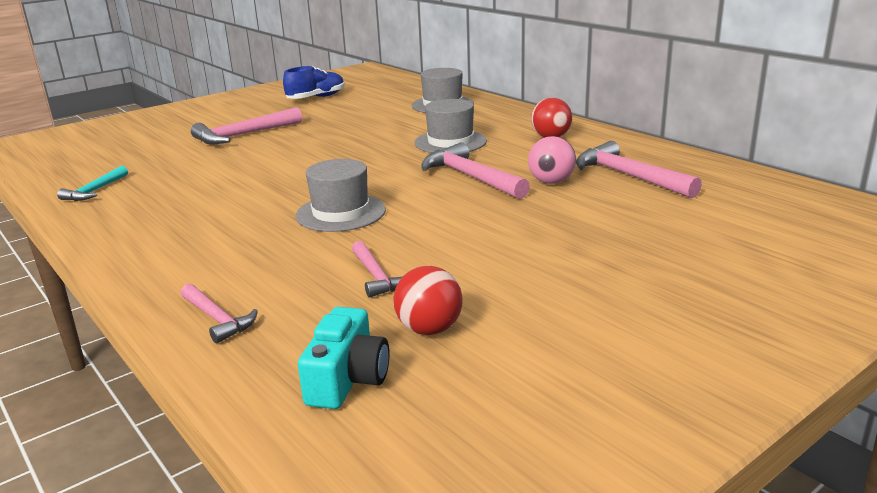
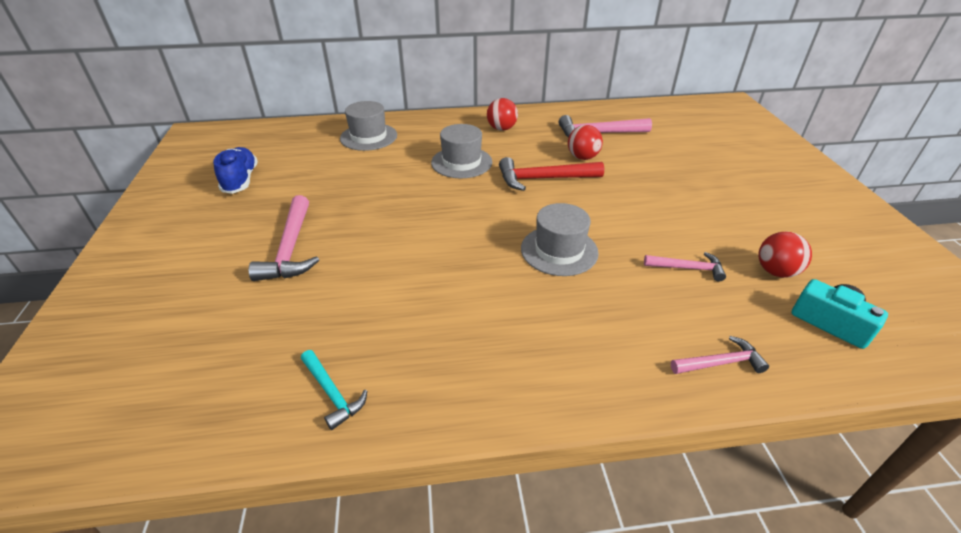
camera: 60 degrees left, 15 degrees up
(471, 177) = (544, 179): pink hammer -> red hammer
(551, 182) = (582, 157): pink ball -> red ball

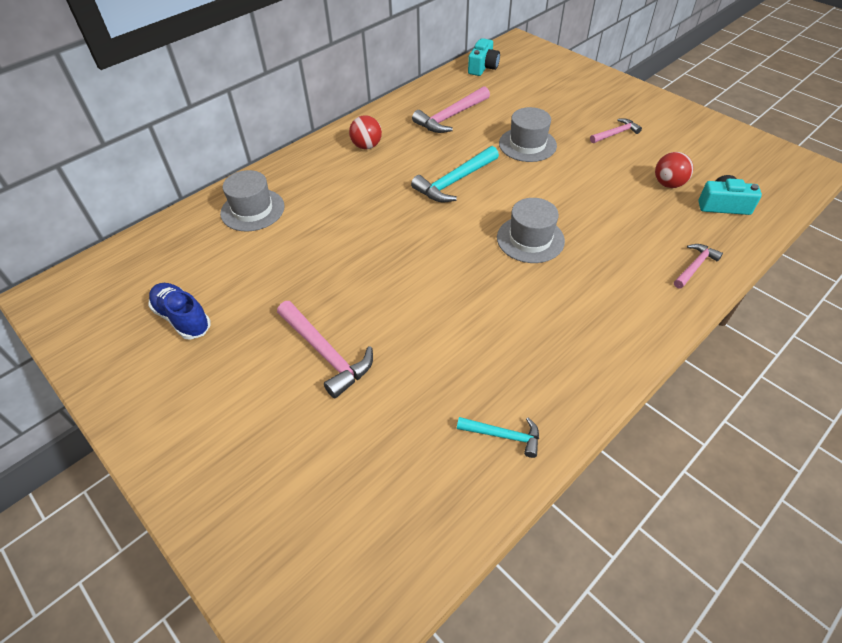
camera: 35 degrees left, 10 degrees up
(461, 162) = (371, 197): grey hat -> grey hat (527, 144)
(544, 179) = (455, 181): red hammer -> turquoise hammer
(582, 157) = (462, 146): red ball -> none
(673, 109) = (483, 67): none -> turquoise camera
(687, 268) = (620, 209): pink hammer -> pink hammer (615, 133)

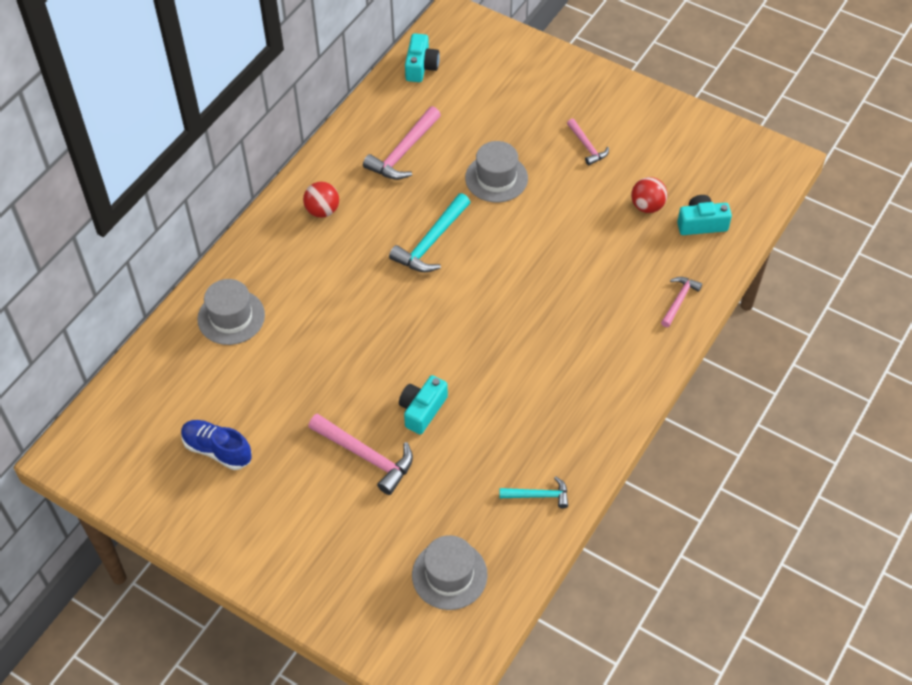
camera: 15 degrees left, 5 degrees up
(400, 320) = (422, 410): none -> turquoise camera
(530, 239) = (523, 299): grey hat -> grey hat (449, 575)
(615, 133) = (587, 146): pink hammer -> pink hammer turned 105 degrees clockwise

